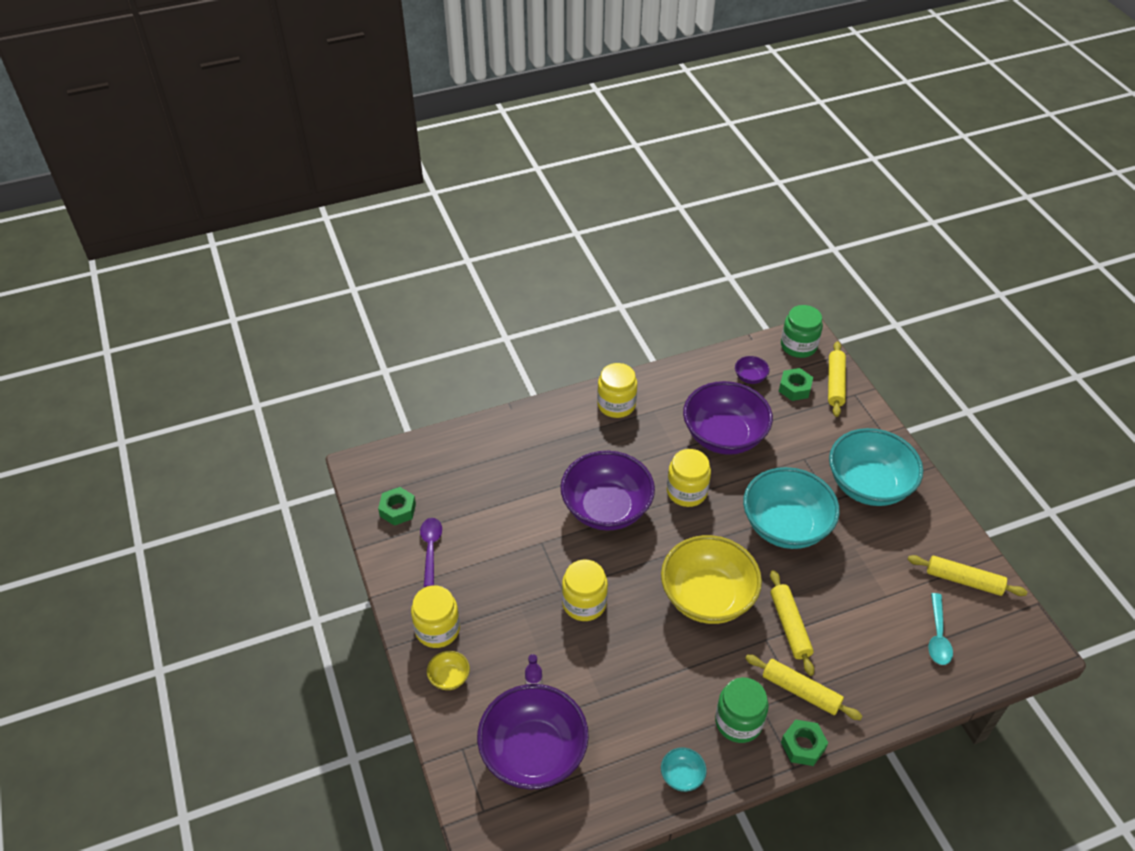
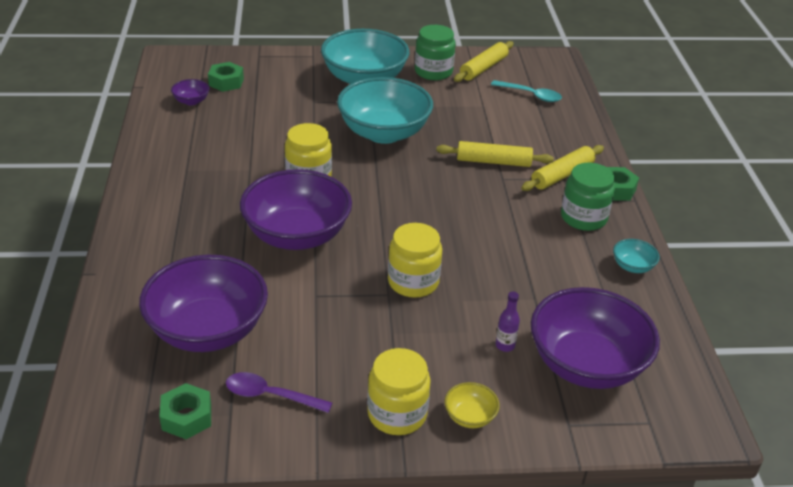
camera: 75 degrees left, 10 degrees down
(616, 405) = (157, 192): yellow jar -> none
(707, 597) = (442, 199): yellow bowl -> none
(724, 436) = (254, 136): purple bowl -> purple bowl (208, 330)
(798, 346) = (175, 65): green jar -> green jar (433, 72)
(835, 383) = (238, 61): yellow rolling pin -> none

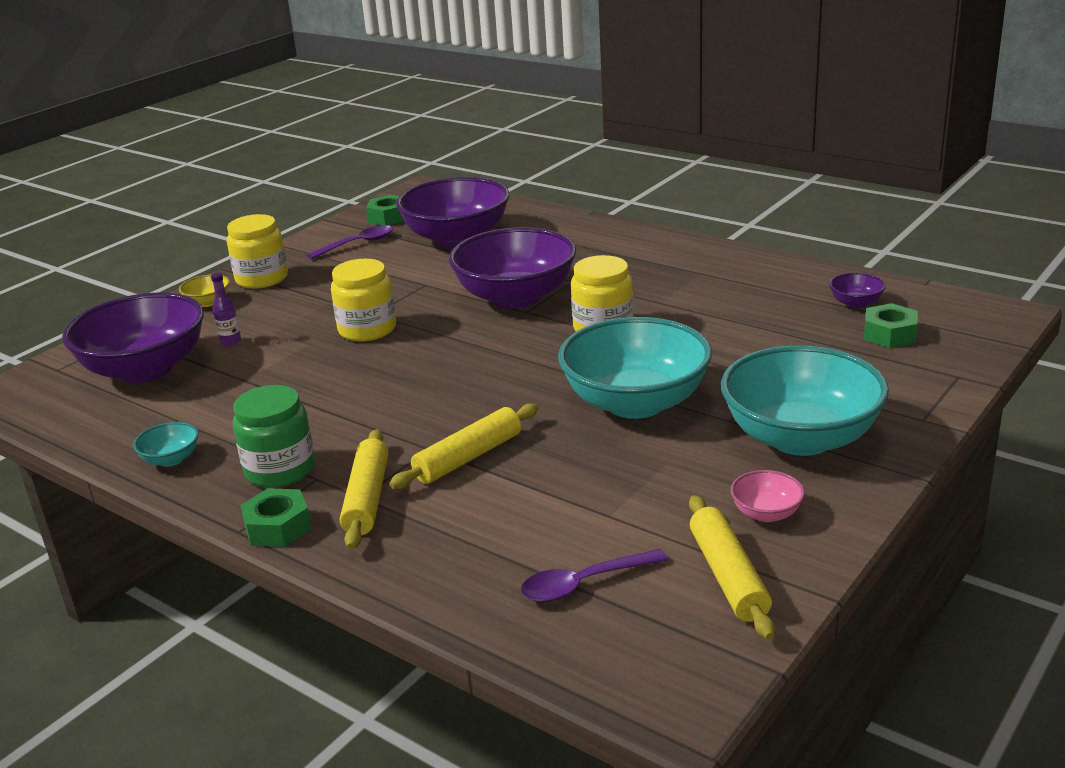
camera: 135 degrees right, 10 degrees down
(433, 72) = (766, 513): green jar -> pink bowl
(530, 95) = (584, 583): turquoise spoon -> purple spoon

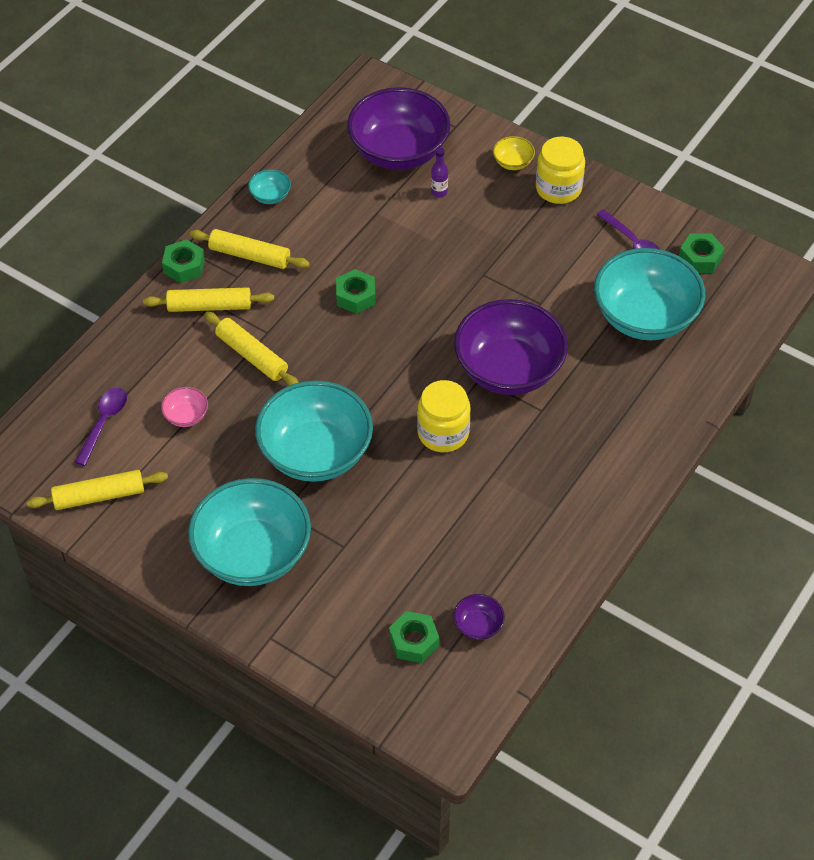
camera: 85 degrees right, 25 degrees up
(280, 470) = (249, 255): green jar -> yellow rolling pin
(367, 329) = (454, 274): yellow jar -> none
(383, 387) = (355, 296): none -> green nut
(457, 238) = (644, 317): purple bowl -> turquoise bowl
(584, 583) = (104, 423): purple spoon -> purple spoon turned 45 degrees clockwise
(766, 513) = (162, 522): pink bowl -> pink bowl (186, 416)

